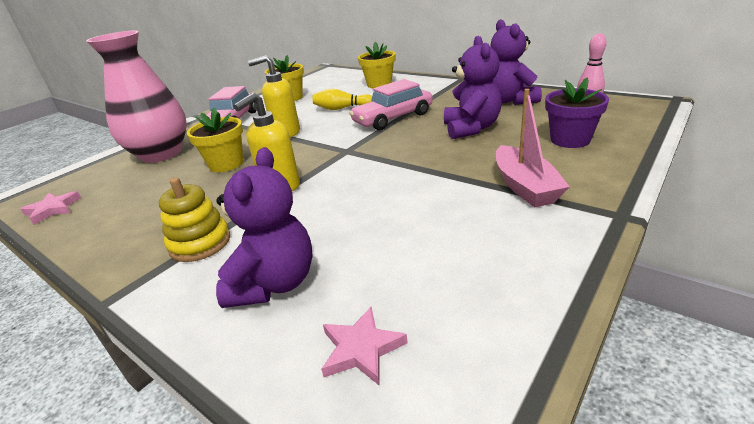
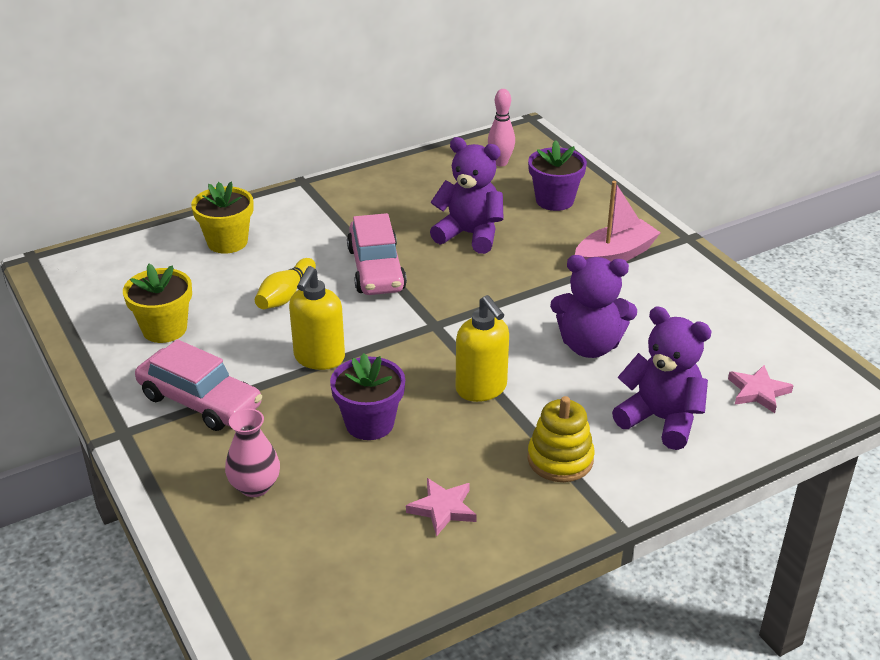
camera: 70 degrees left, 5 degrees up
(53, 209) = (355, 598): pink star -> pink star (442, 509)
(161, 154) = (255, 486): pink vase -> pink vase, size x0.48
(226, 164) = (369, 423): yellow flower pot -> purple flower pot
(510, 101) = (424, 186): purple teddy bear -> purple teddy bear (589, 346)
(524, 187) = (615, 256): pink boat -> pink boat turned 45 degrees counterclockwise

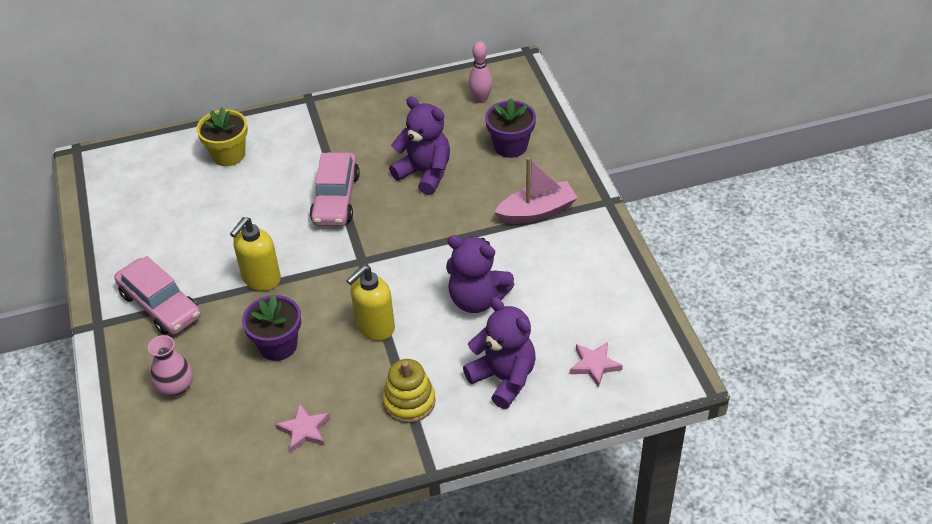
camera: 15 degrees right, 10 degrees up
(164, 329) = (155, 234): yellow flower pot -> none
(285, 295) = (256, 214): yellow bowling pin -> none
(481, 389) = (375, 327): yellow soap dispenser -> yellow soap dispenser turned 60 degrees clockwise

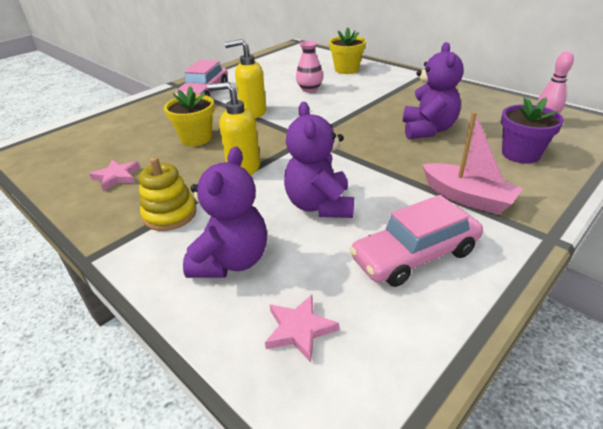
camera: 60 degrees right, 10 degrees down
(176, 387) = (138, 120): pink vase -> pink vase (309, 89)
(278, 345) = (196, 138): purple flower pot -> yellow flower pot
(336, 198) = (355, 109): pink car -> pink car (414, 255)

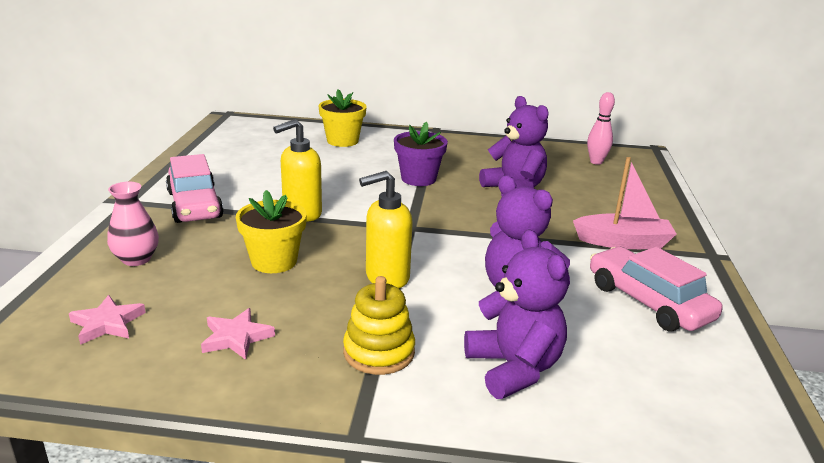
camera: 40 degrees left, 10 degrees down
(299, 329) = (649, 394): pink star -> pink star (107, 323)
(309, 89) = (332, 172): pink vase -> pink vase (136, 259)
(414, 255) = (648, 302): pink car -> pink car turned 120 degrees clockwise
(520, 154) = (613, 194): purple flower pot -> purple flower pot (418, 179)

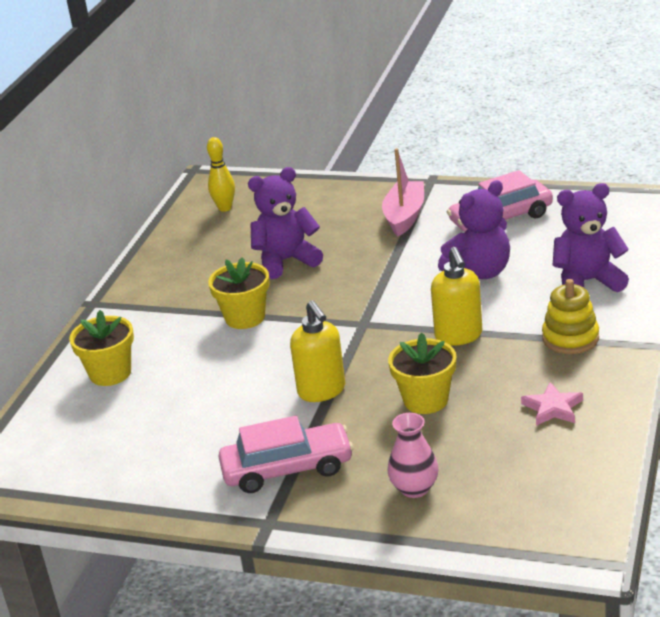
camera: 75 degrees left, 5 degrees up
(107, 323) = (533, 482): pink star -> none
(418, 179) = (245, 317): purple flower pot -> yellow flower pot
(596, 162) = (225, 208): pink bowling pin -> yellow bowling pin

